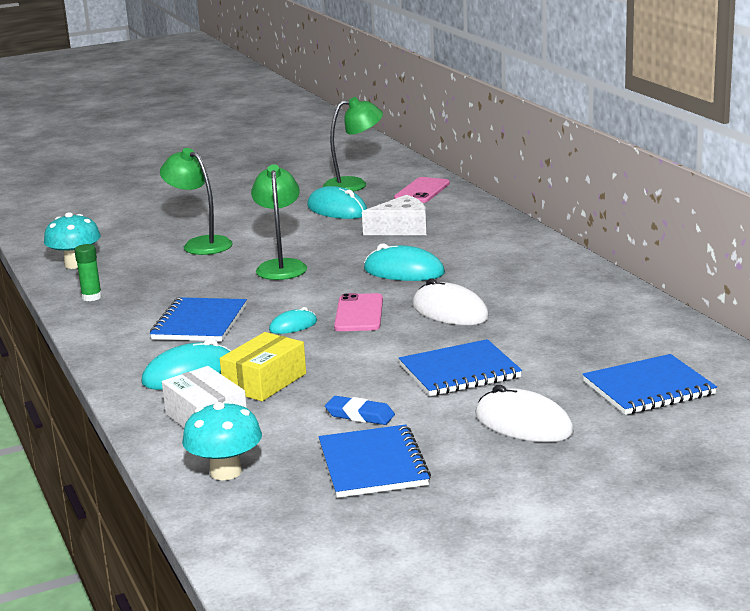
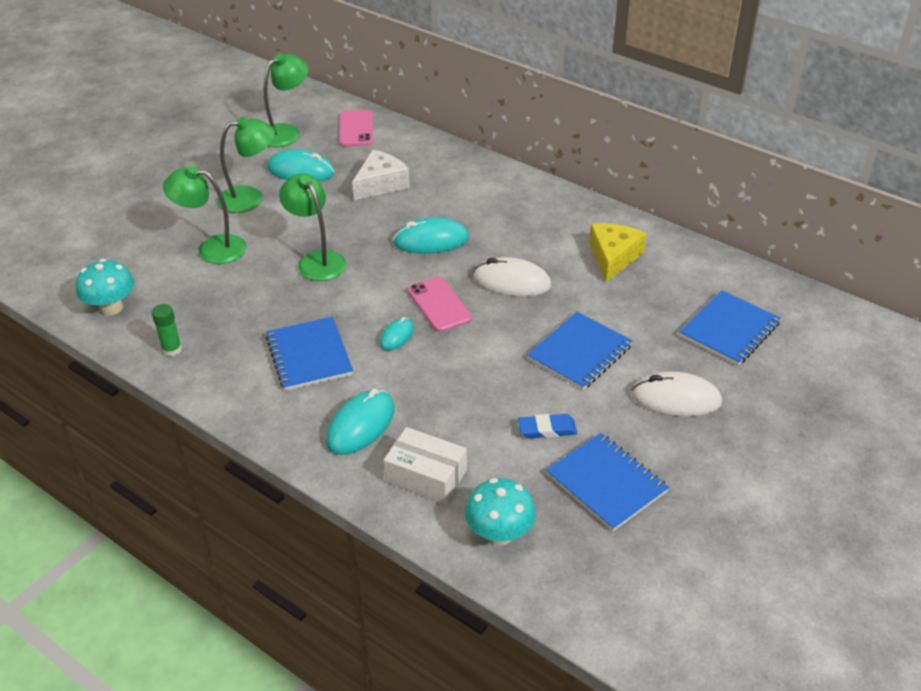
camera: 30 degrees left, 20 degrees up
(265, 382) = (435, 414): yellow box -> none
(271, 219) = (250, 198): none -> green lamp
(580, 314) = (613, 257): none -> yellow cheese

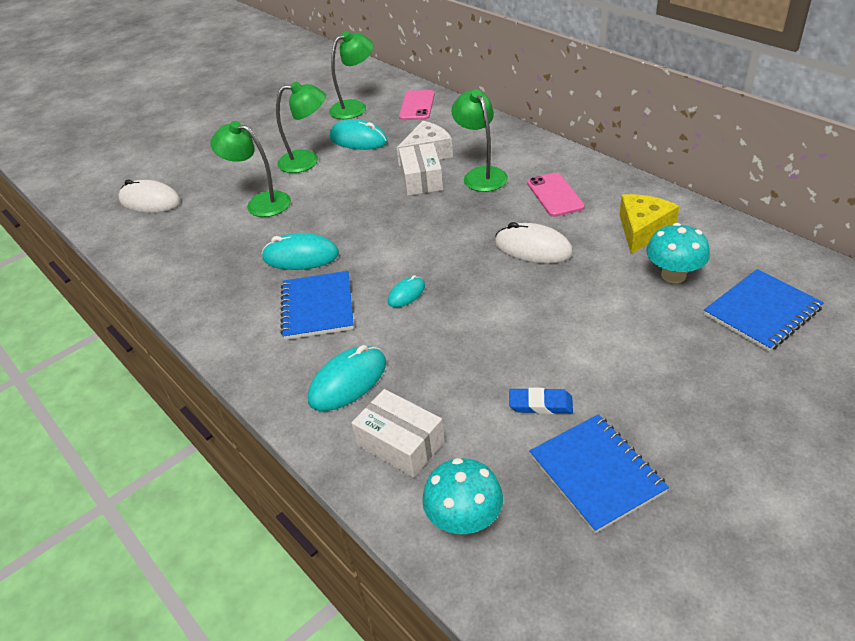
camera: 15 degrees right, 0 degrees up
(111, 307) = (156, 250): turquoise mushroom -> turquoise mushroom (673, 275)
(172, 349) = (195, 292): green glue stick -> none
(317, 260) = (350, 218): green lamp -> green lamp (481, 175)
(382, 214) = (421, 179): none -> white box
(431, 240) = (462, 205): turquoise mouse -> turquoise mouse (301, 256)
(439, 304) = (455, 266): pink phone -> pink phone (555, 195)
(579, 353) = (591, 324): blue notebook -> none
(676, 398) = (691, 383): white mouse -> white mouse (150, 201)

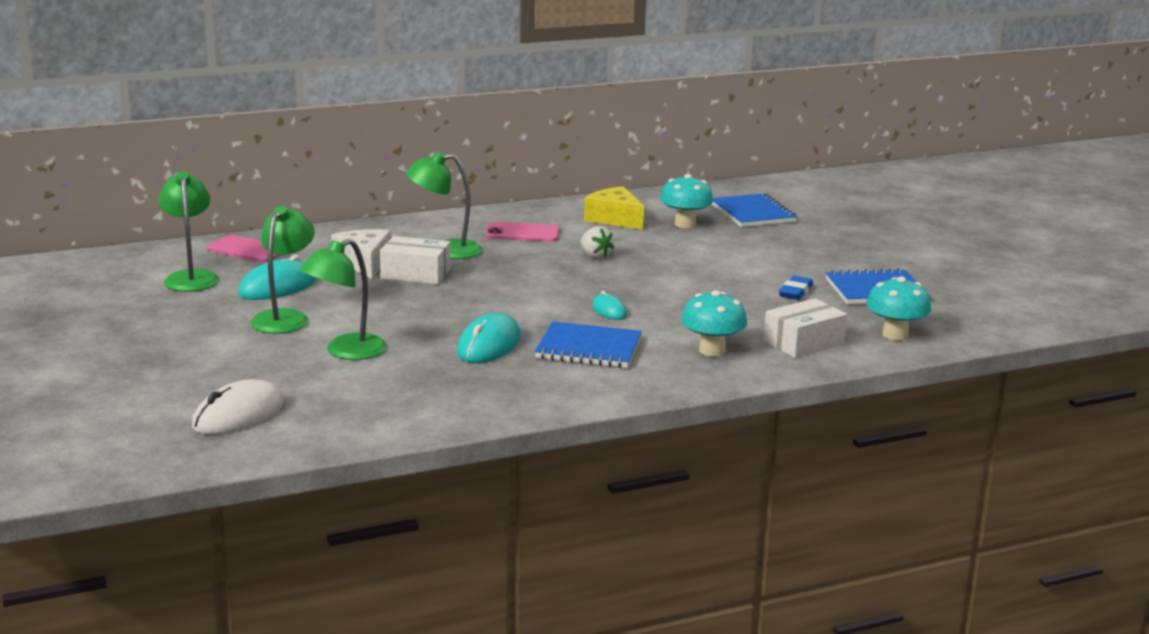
camera: 75 degrees left, 20 degrees down
(348, 381) = (712, 350): turquoise mouse -> turquoise mushroom
(533, 248) = (595, 256): white mouse -> white strawberry

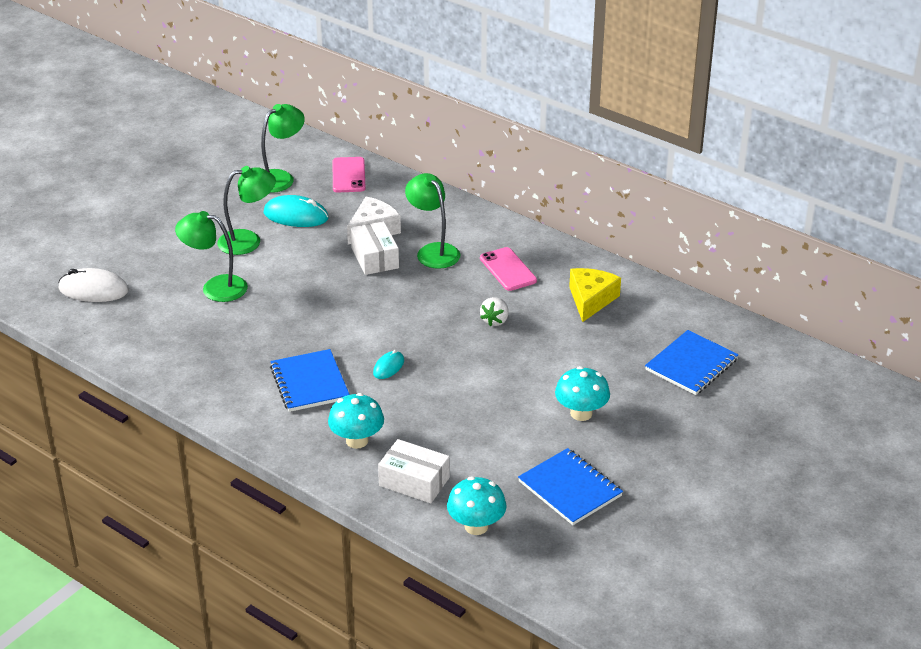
camera: 60 degrees right, 15 degrees up
(489, 345) = (277, 338): turquoise mouse -> none
(685, 224) = (619, 339): turquoise mushroom -> turquoise mushroom (581, 413)
(795, 292) = (521, 446): blue eraser -> none

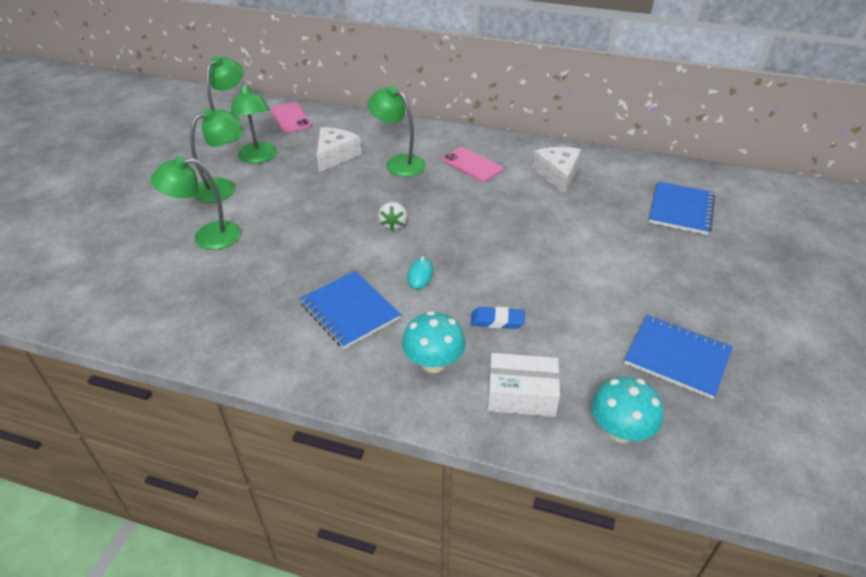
camera: 20 degrees left, 5 degrees up
(93, 290) = (74, 267): white mouse -> none
(296, 216) = (259, 158): turquoise mouse -> green lamp
(375, 258) = (350, 178): white box -> none
(432, 421) = (497, 320): none -> blue eraser
(495, 321) = (490, 209): white strawberry -> white strawberry (393, 225)
(581, 413) = (627, 276): turquoise mushroom -> none
(591, 300) = (557, 175): yellow cheese -> white cheese

